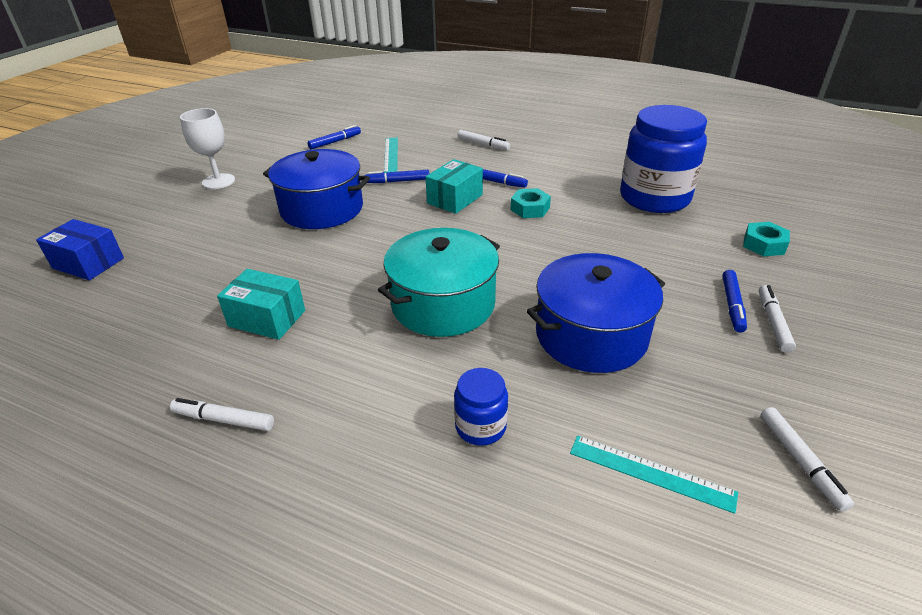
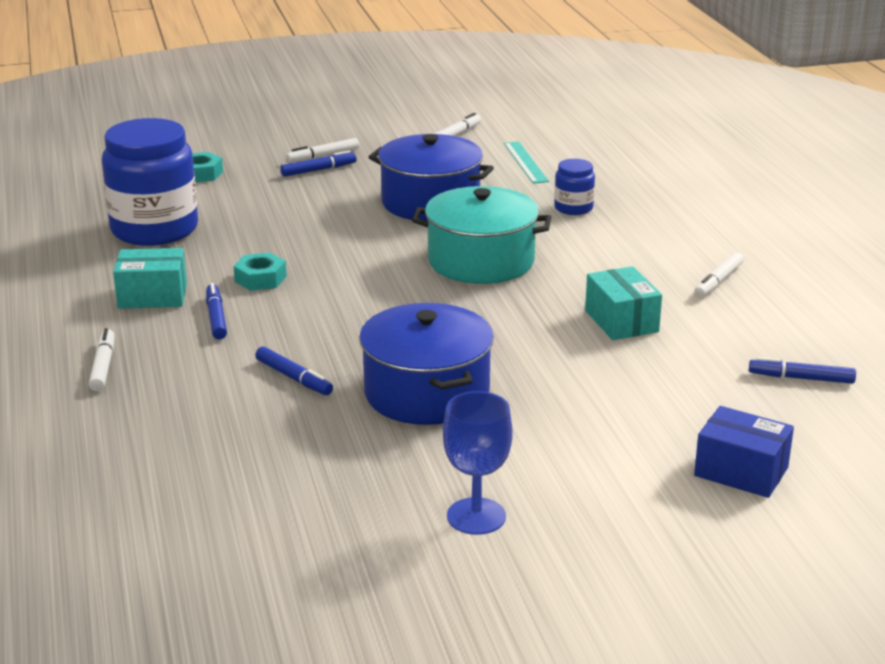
camera: 130 degrees left, 10 degrees down
(88, 263) = (741, 471): blue box -> blue box turned 45 degrees counterclockwise
(218, 181) = (476, 516): white goblet -> blue goblet
(224, 420) = (718, 281): white marker -> white marker turned 60 degrees clockwise
(335, 142) = (226, 493): blue marker -> blue marker (801, 378)
(391, 155) = (218, 420): turquoise ruler -> none
(455, 199) = (292, 324): turquoise box -> turquoise box (152, 296)

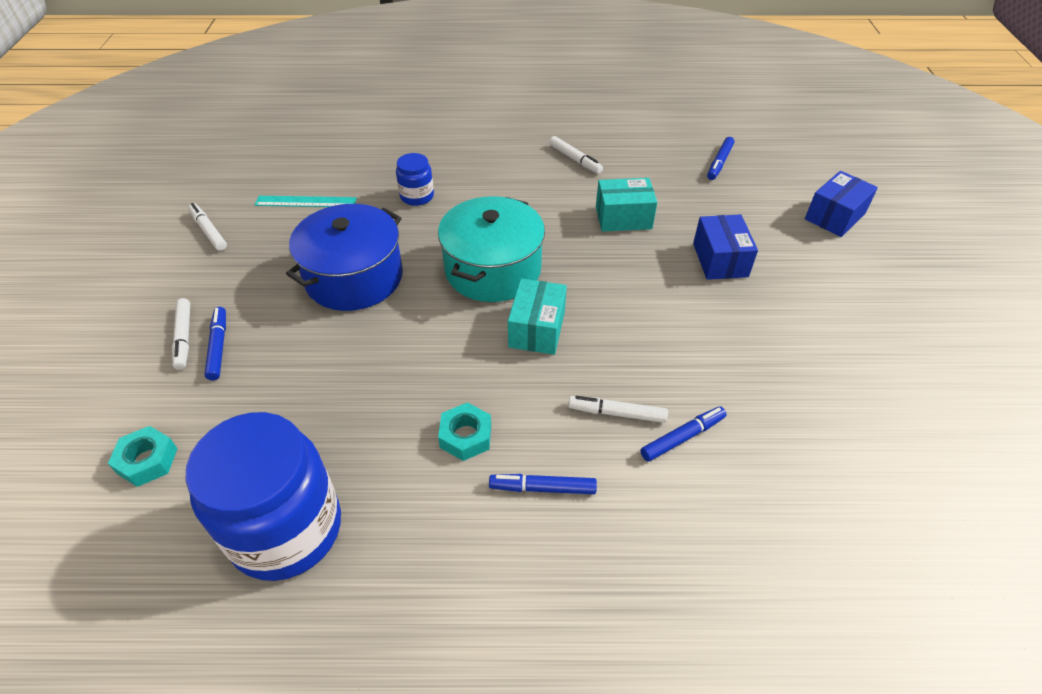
camera: 75 degrees left, 20 degrees up
(103, 366) = (631, 617): white marker -> white marker (617, 413)
(152, 296) = (470, 548): turquoise box -> turquoise box (537, 329)
(426, 393) = (720, 348): blue pot -> none
(476, 516) = (903, 355): blue goblet -> none
(582, 387) = (720, 260): none -> blue box

